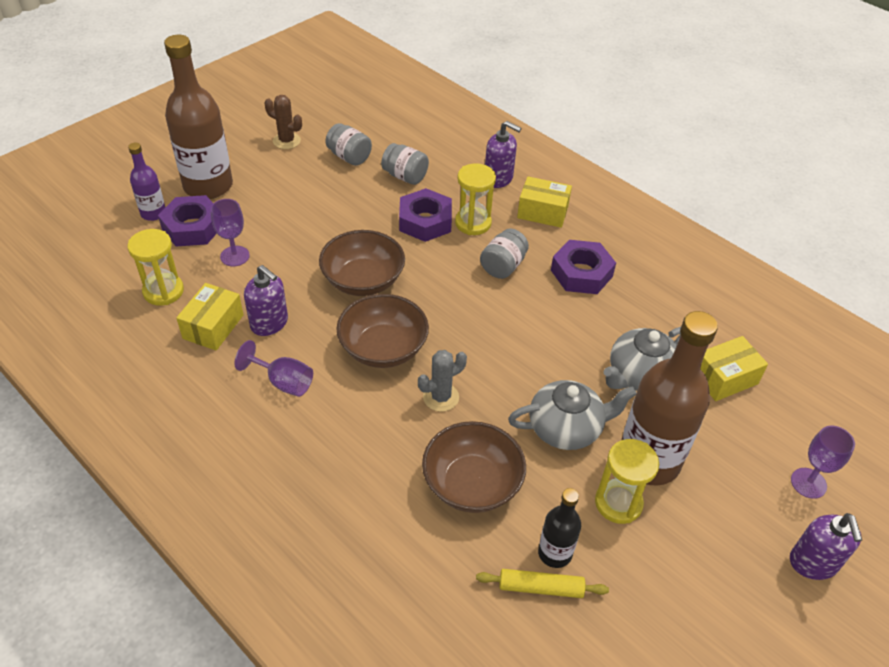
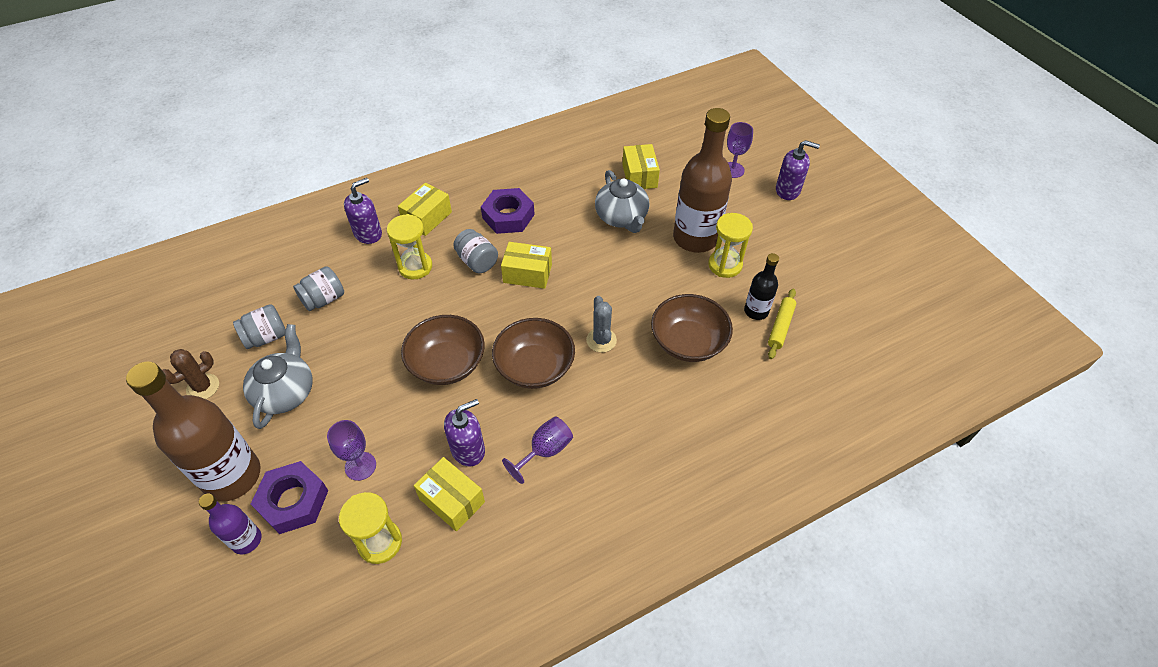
camera: 70 degrees left, 5 degrees up
(425, 221) = (394, 299): purple nut -> none
(506, 310) = (527, 273): none -> yellow box
(566, 428) = (655, 273): grey teapot -> grey teapot (285, 392)

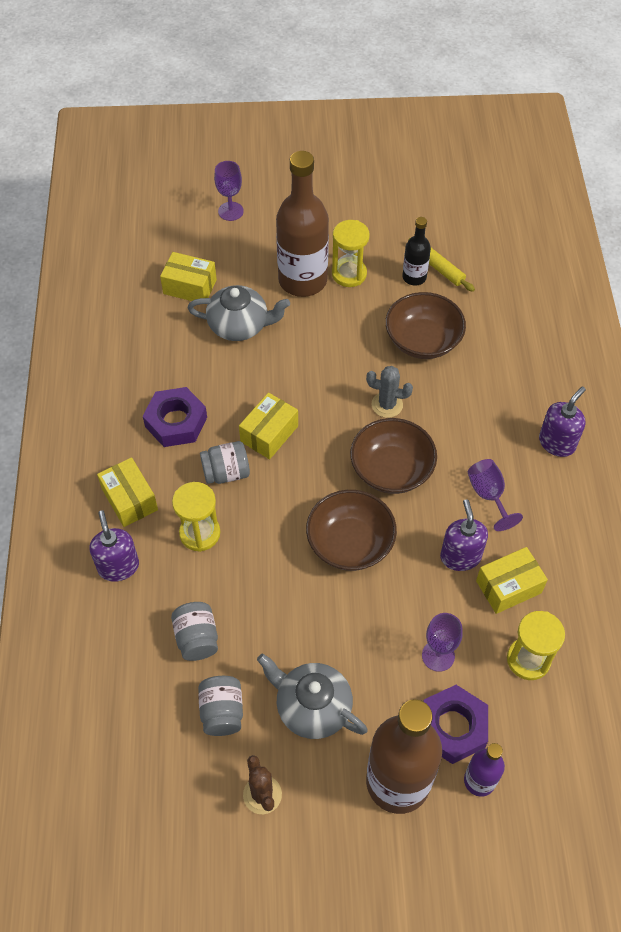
camera: 65 degrees left, 5 degrees up
(788, 190) = (284, 185): purple soap dispenser -> purple soap dispenser (557, 443)

